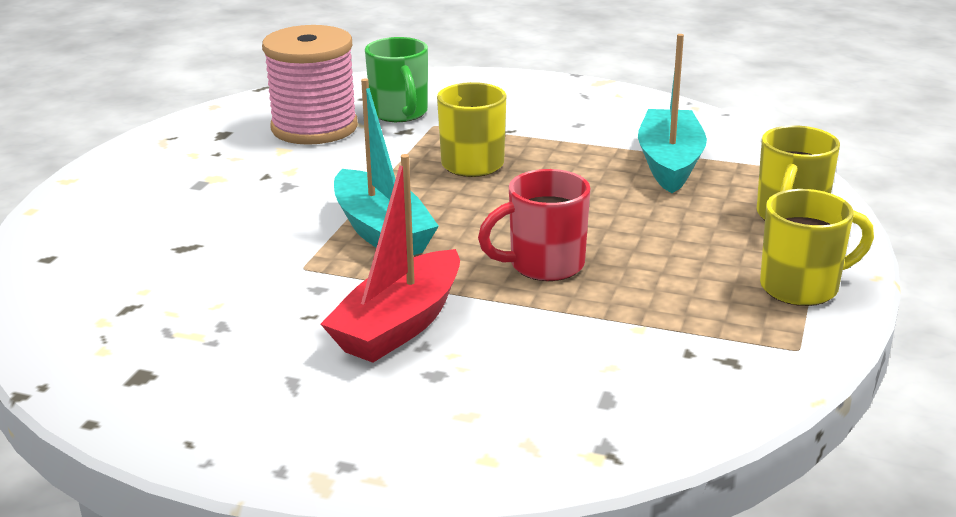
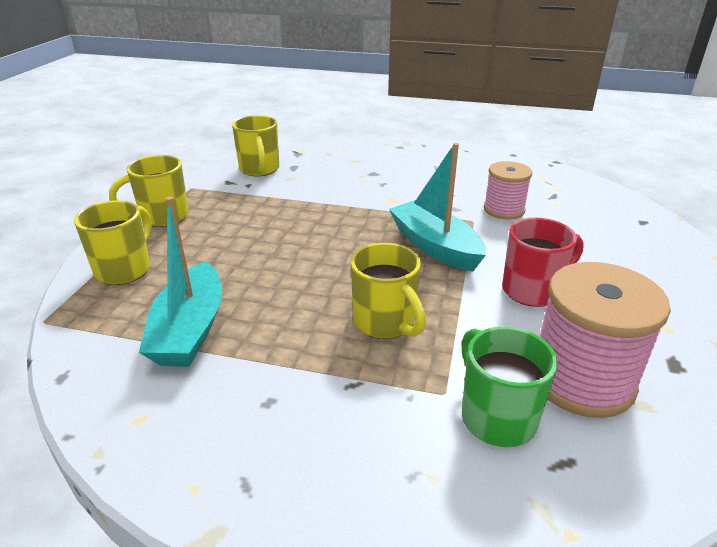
camera: 175 degrees right, 5 degrees up
(240, 283) = (504, 210): none -> pink spool
(399, 325) = (398, 191): red boat -> none
(543, 265) = (319, 226): red mug -> red mug (533, 290)
(680, 392) = (259, 170): none -> yellow mug

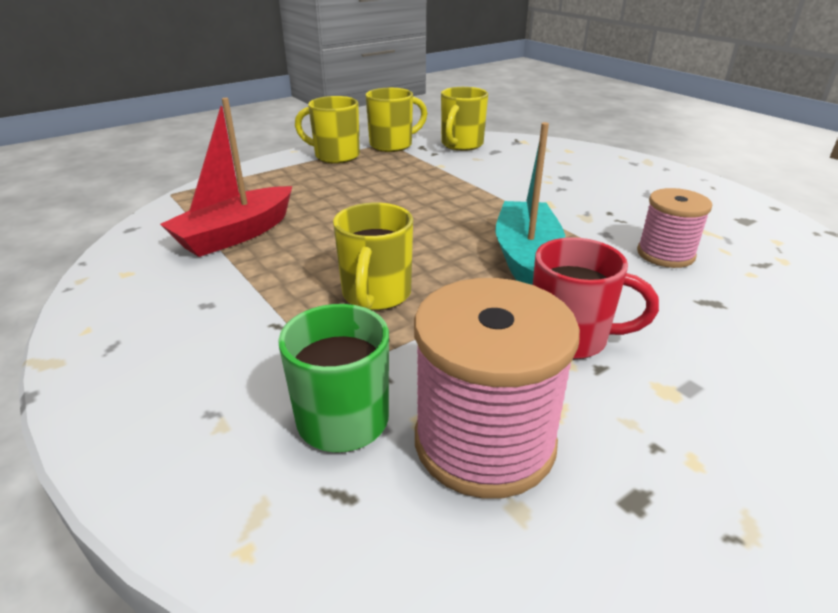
camera: 40 degrees right, 0 degrees up
(125, 269) = (259, 181): yellow mug -> yellow mug (393, 145)
(190, 330) = (235, 235): turquoise boat -> red boat

